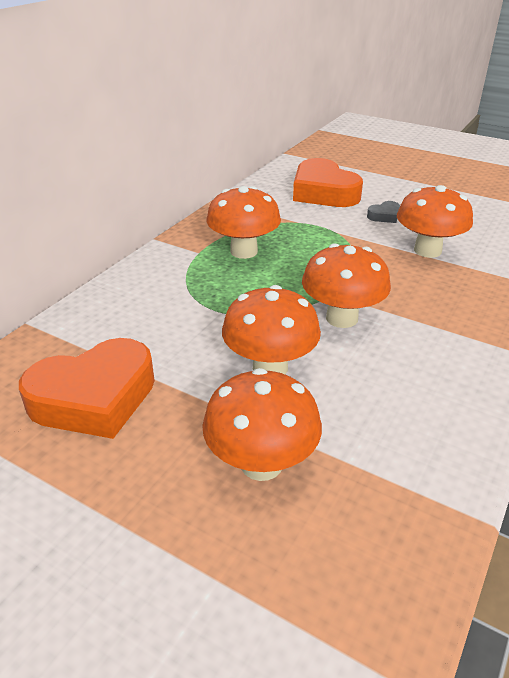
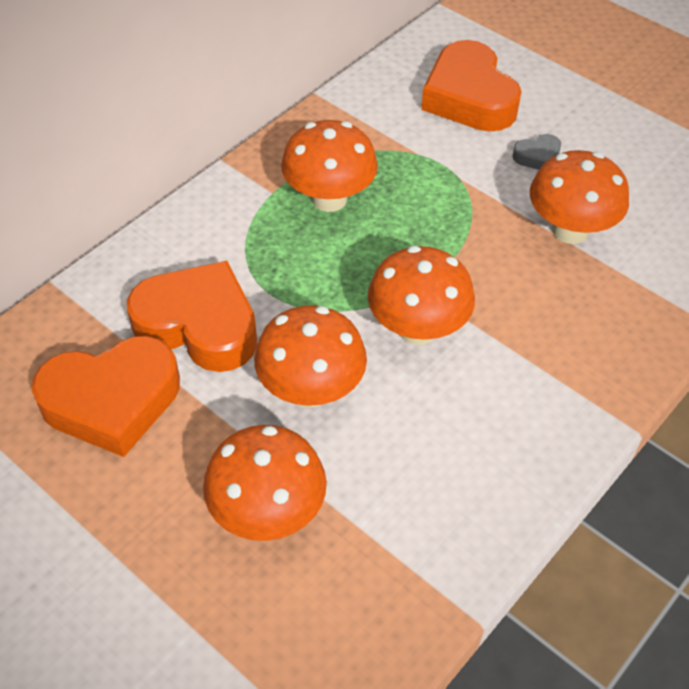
camera: 10 degrees right, 15 degrees up
(161, 336) = (199, 325): none -> orange heart

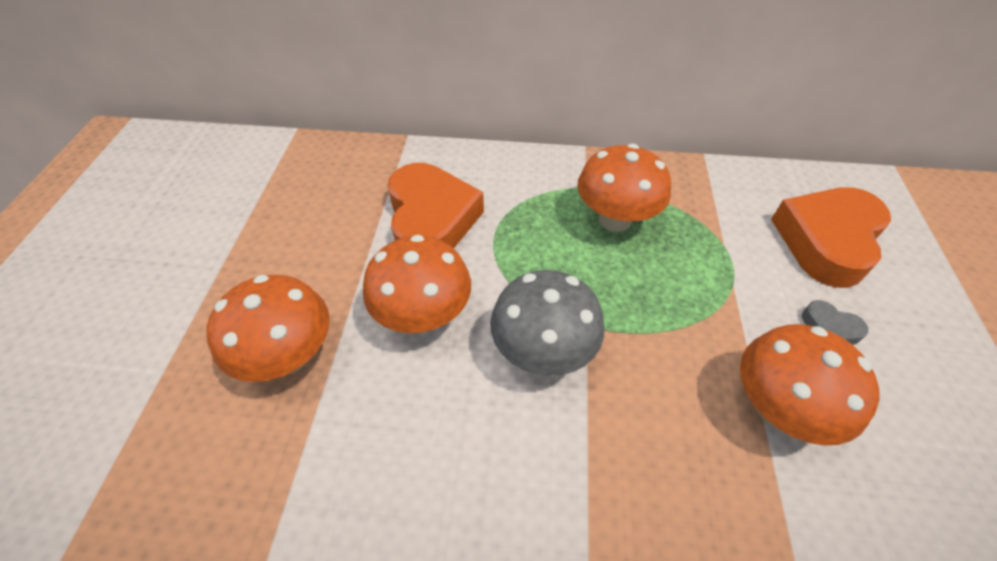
camera: 55 degrees right, 0 degrees up
(112, 401) = (334, 215): orange heart -> none
(417, 329) = (543, 351): orange mushroom -> grey mushroom

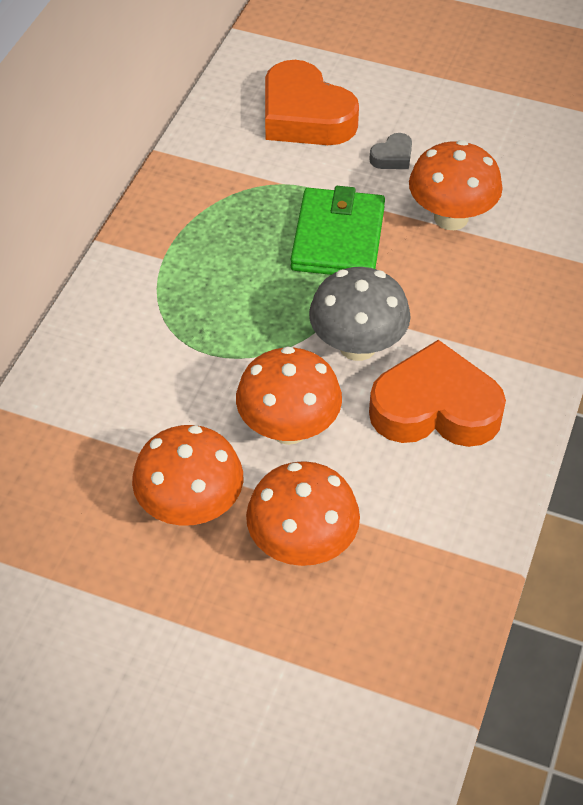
camera: 75 degrees left, 0 degrees up
(431, 219) = (156, 402): orange heart -> orange heart (435, 408)
(615, 219) = (220, 249): orange mushroom -> orange mushroom (191, 507)
(679, 304) = (338, 238): none -> green wallet

